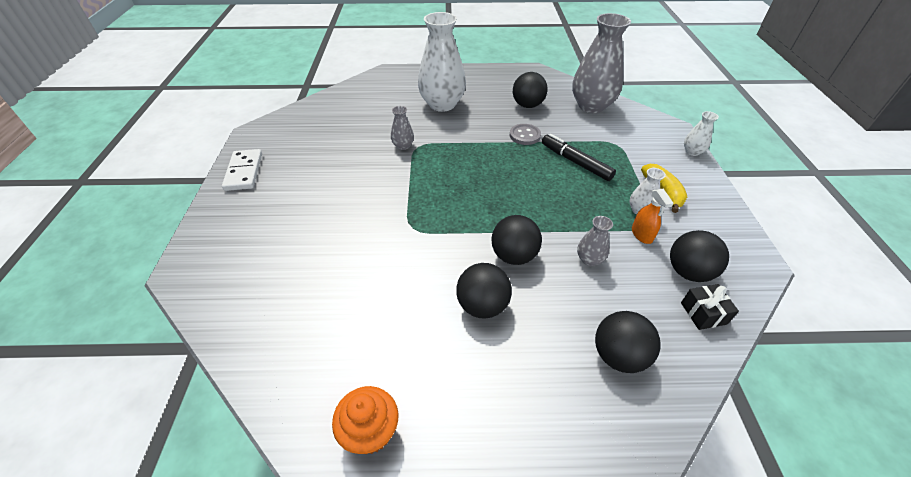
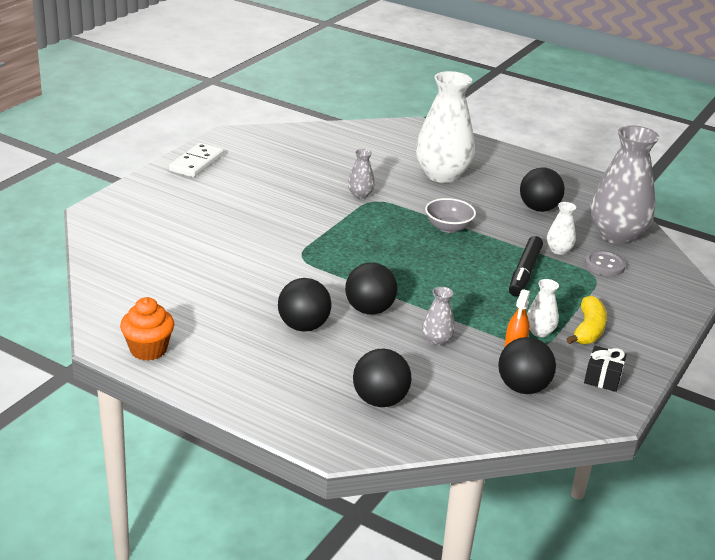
camera: 30 degrees right, 15 degrees down
(490, 147) = (448, 227): none -> grey bowl
(524, 135) = (499, 232): grey button -> grey button (604, 265)
(575, 162) = (525, 273): black marker -> black marker turned 150 degrees counterclockwise
(692, 152) = (678, 315): white vase -> white vase (558, 250)
(703, 313) = (495, 414): black gift -> black gift (603, 378)

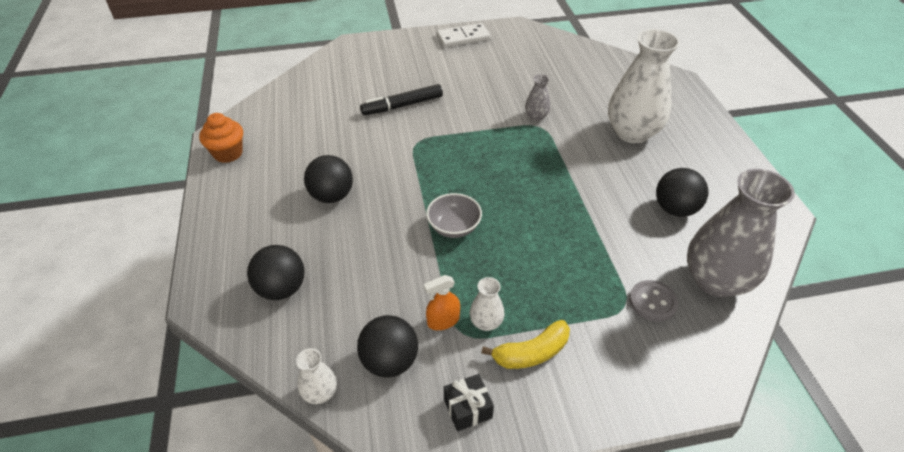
camera: 50 degrees right, 15 degrees up
(369, 309) = (392, 212): black ball -> none
(437, 340) = (396, 270): grey vase -> none
(448, 227) = (562, 181): grey bowl -> grey bowl (454, 227)
(525, 273) = (563, 260): black marker -> black marker (402, 106)
(558, 250) = (629, 259): white vase -> white vase (320, 393)

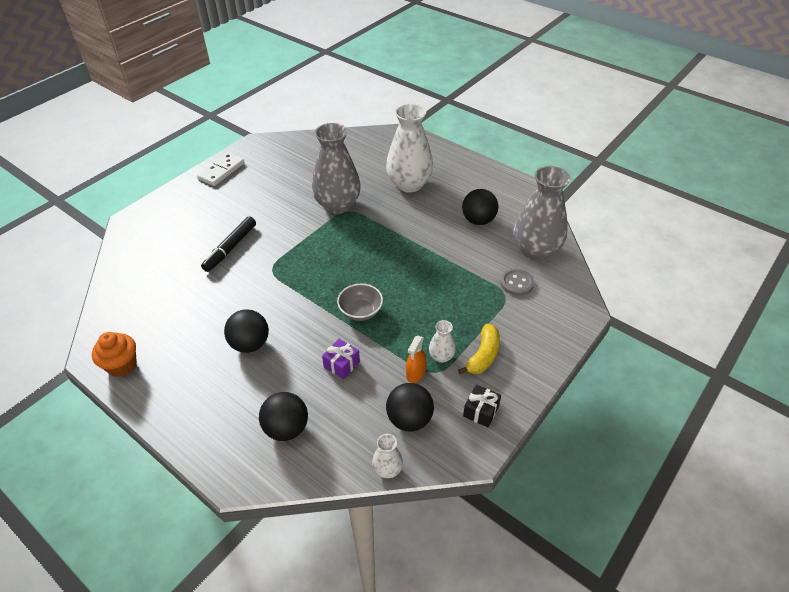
camera: 40 degrees left, 0 degrees up
(385, 264) = (341, 364): none -> purple gift
(536, 116) = (337, 205): grey vase -> grey vase, size x2.26

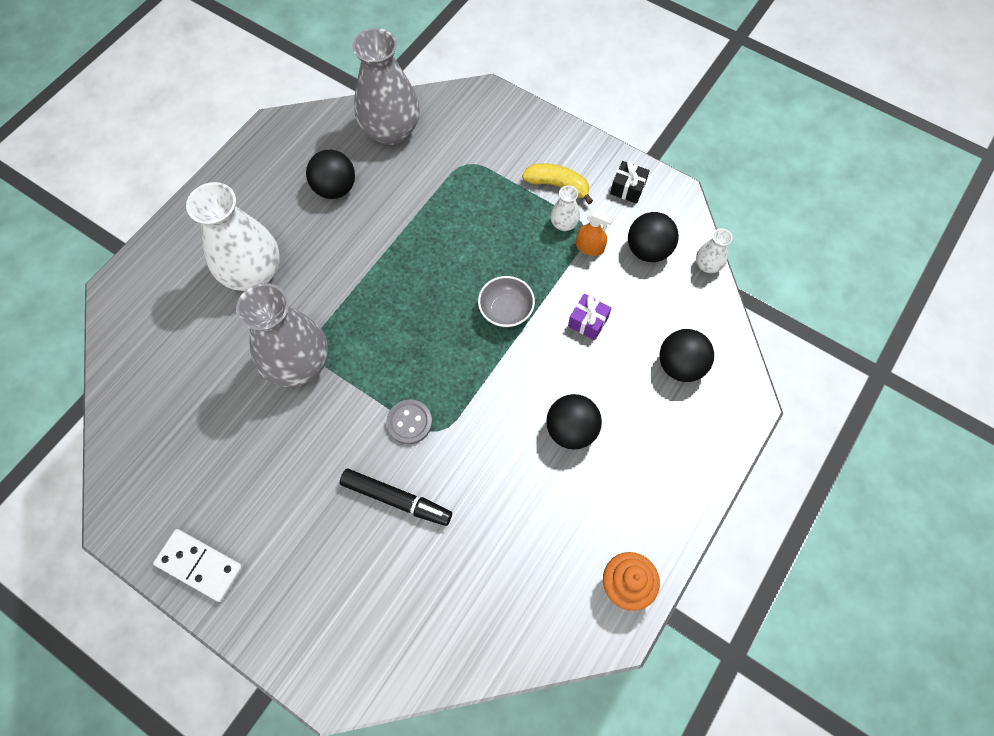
camera: 95 degrees left, 20 degrees up
(517, 283) = (447, 152): grey button -> grey button (409, 422)

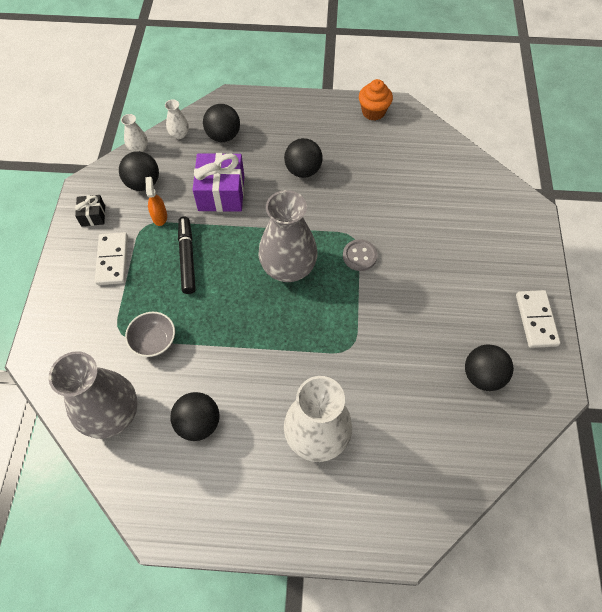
camera: 120 degrees left, 5 degrees down
(190, 457) = (482, 375): none -> black ball
(299, 364) = (367, 349): grey vase -> grey vase (288, 268)
(396, 499) = (412, 236): black marker -> black marker (187, 258)
(506, 310) = (241, 242): grey bowl -> grey bowl (154, 341)
(557, 185) = (112, 260): yellow banana -> white domino
(564, 224) = (147, 240): white vase -> white vase (179, 134)
(588, 322) = (221, 193): purple gift -> purple gift, size x1.94

